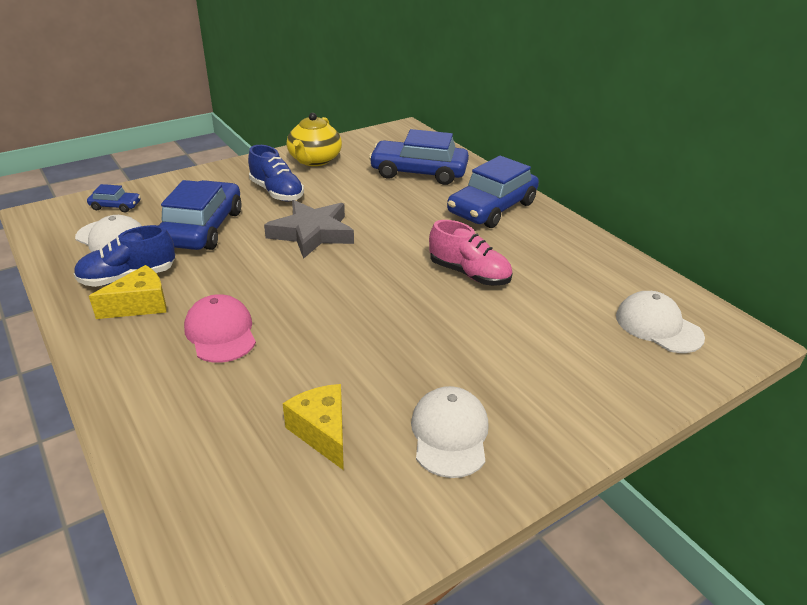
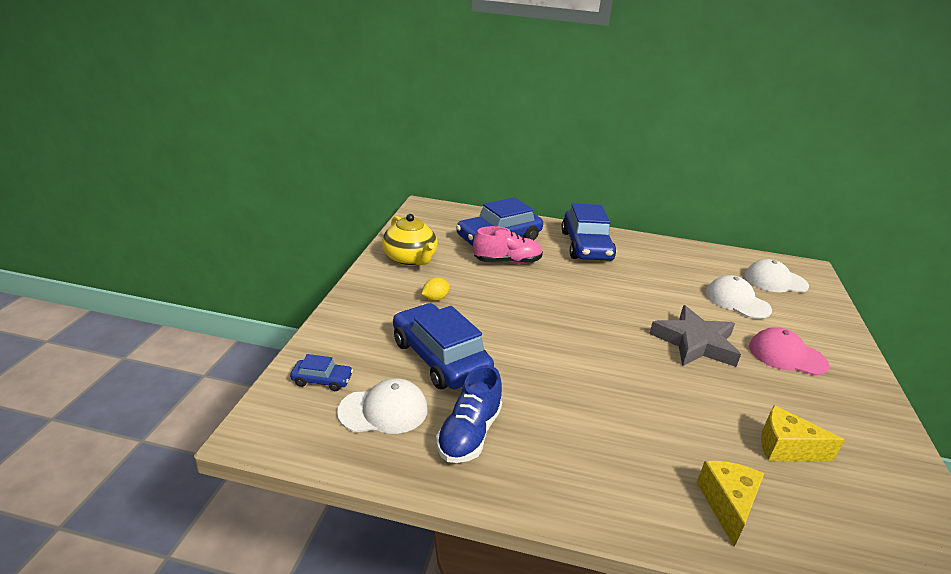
camera: 45 degrees left, 5 degrees down
(115, 206) = (322, 380): blue car -> blue car turned 45 degrees clockwise
(140, 305) = (525, 449): yellow cheese -> yellow cheese (727, 505)
(221, 332) = (616, 428): pink cap -> pink cap (787, 355)
(277, 192) = (435, 298): blue shoe -> yellow lemon
(312, 233) = (523, 318): grey star -> grey star (695, 343)
(449, 434) = (824, 401): white cap -> white cap (737, 301)
(469, 274) = (656, 297): pink shoe -> pink shoe (507, 261)

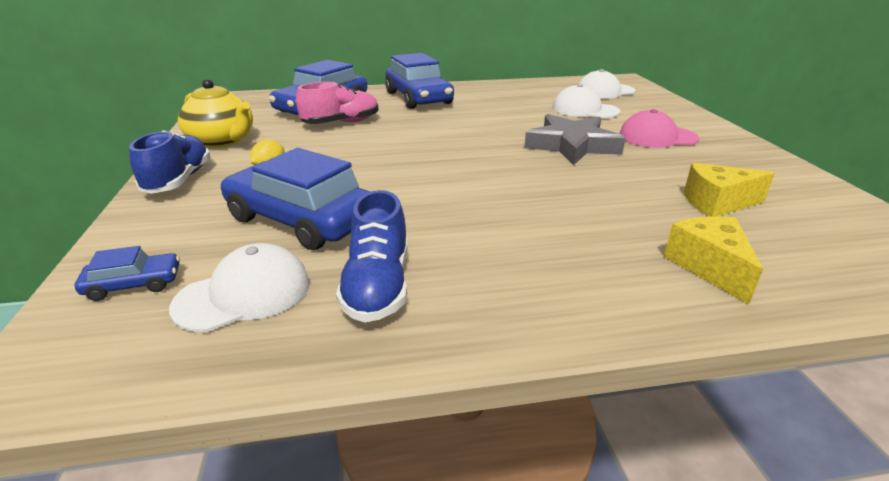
camera: 20 degrees left, 0 degrees up
(369, 293) = (179, 180): none -> blue shoe

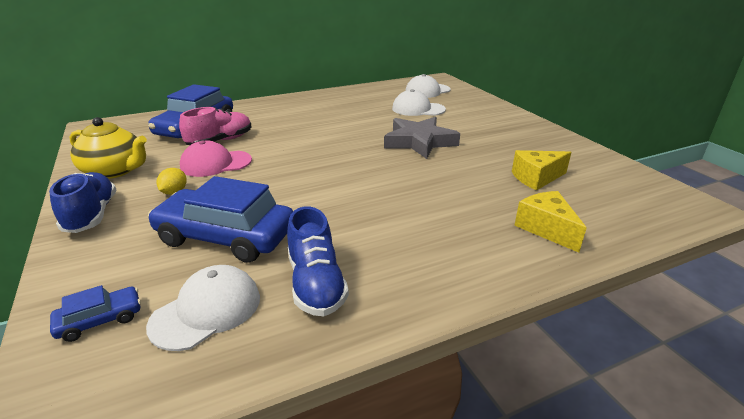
camera: 15 degrees left, 0 degrees up
(418, 98) = (278, 110): blue car -> none
(657, 137) = (479, 128): pink cap -> pink cap (216, 163)

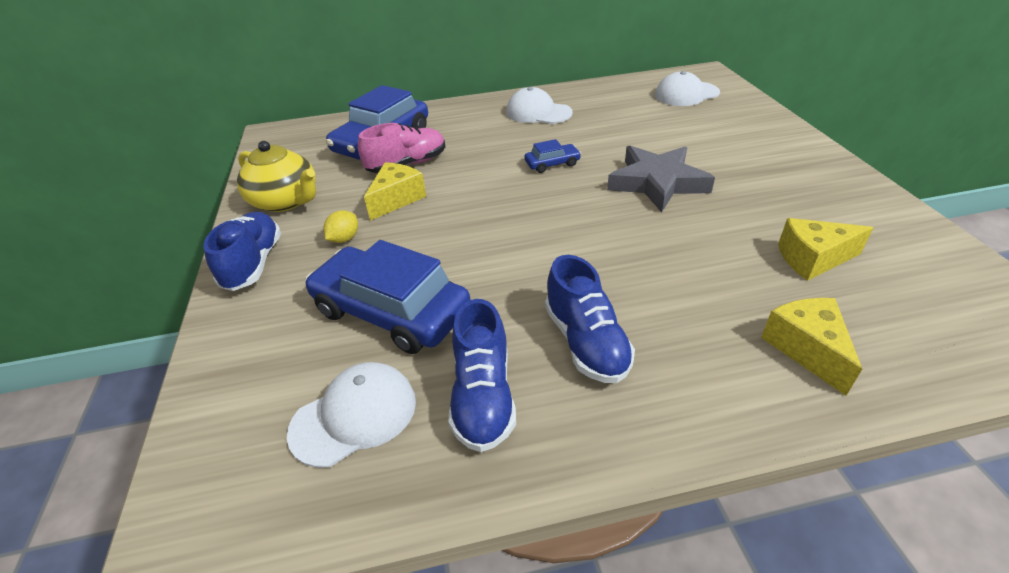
camera: 15 degrees right, 10 degrees up
(100, 320) = (244, 410): blue car -> blue car (552, 164)
(216, 163) = (396, 199): pink cap -> yellow cheese
(390, 241) = (586, 342): none -> blue shoe
(418, 109) = (667, 125): white cap -> white cap (538, 112)

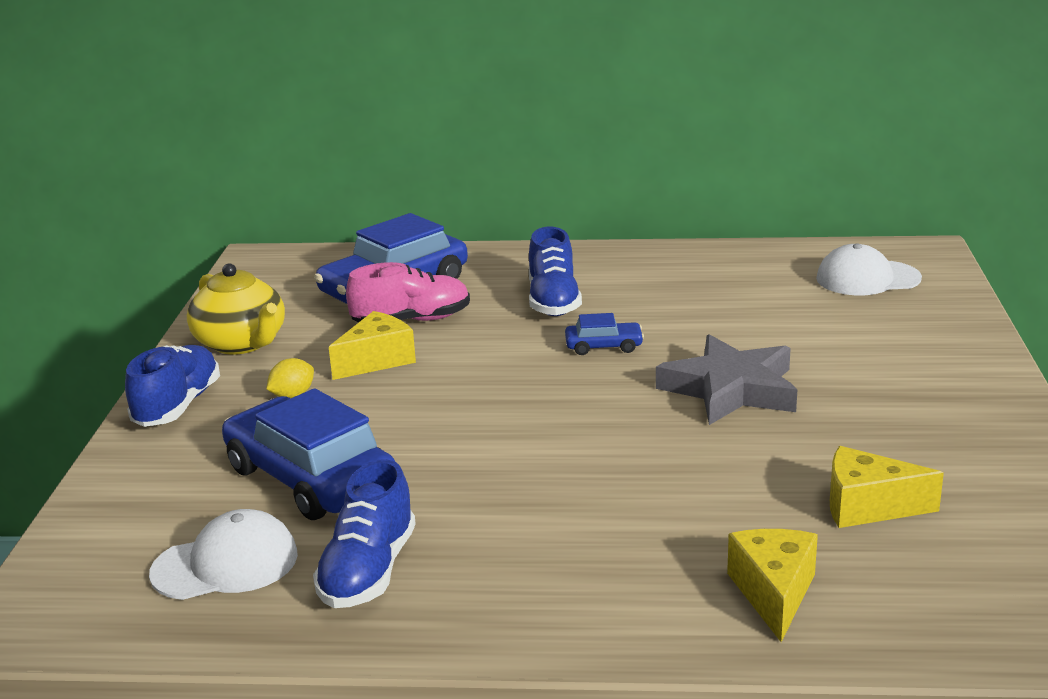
camera: 15 degrees right, 15 degrees down
(538, 112) = (629, 277): white cap -> none
(586, 342) = (514, 543): blue shoe -> blue shoe (553, 301)

